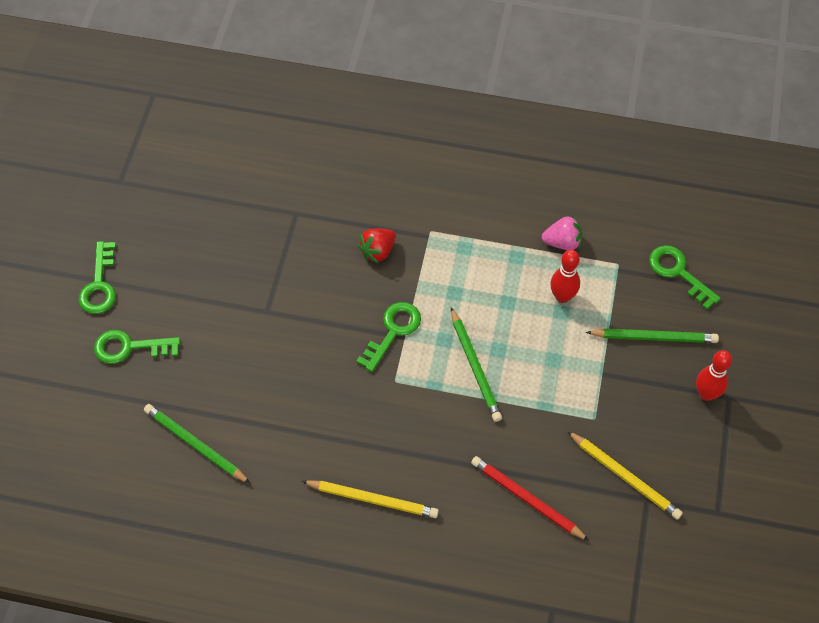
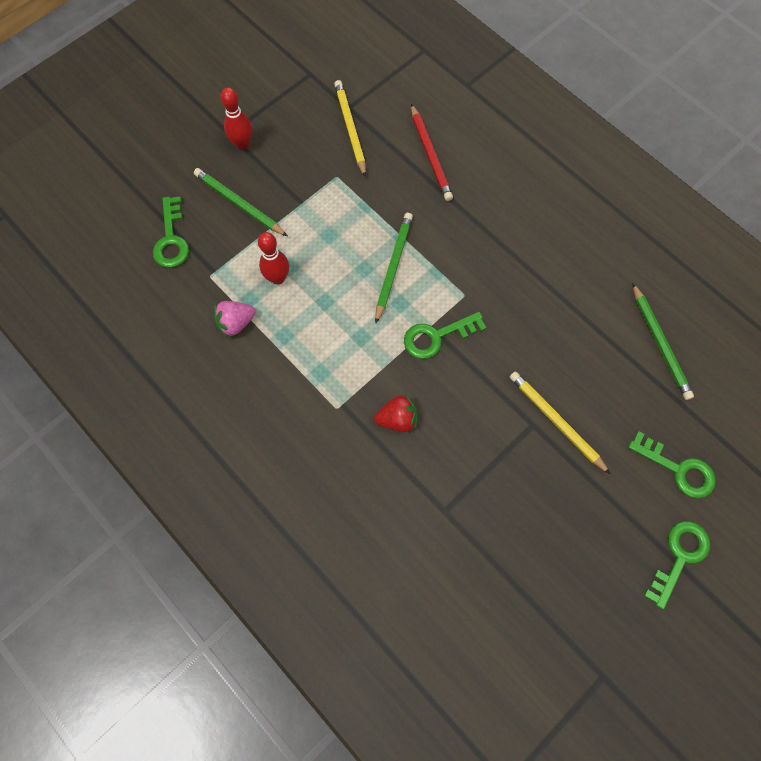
camera: 145 degrees left, 10 degrees up
(372, 500) = (543, 220): yellow pencil -> yellow pencil (556, 421)
(562, 242) = (236, 323): pink strawberry -> pink strawberry turned 60 degrees counterclockwise

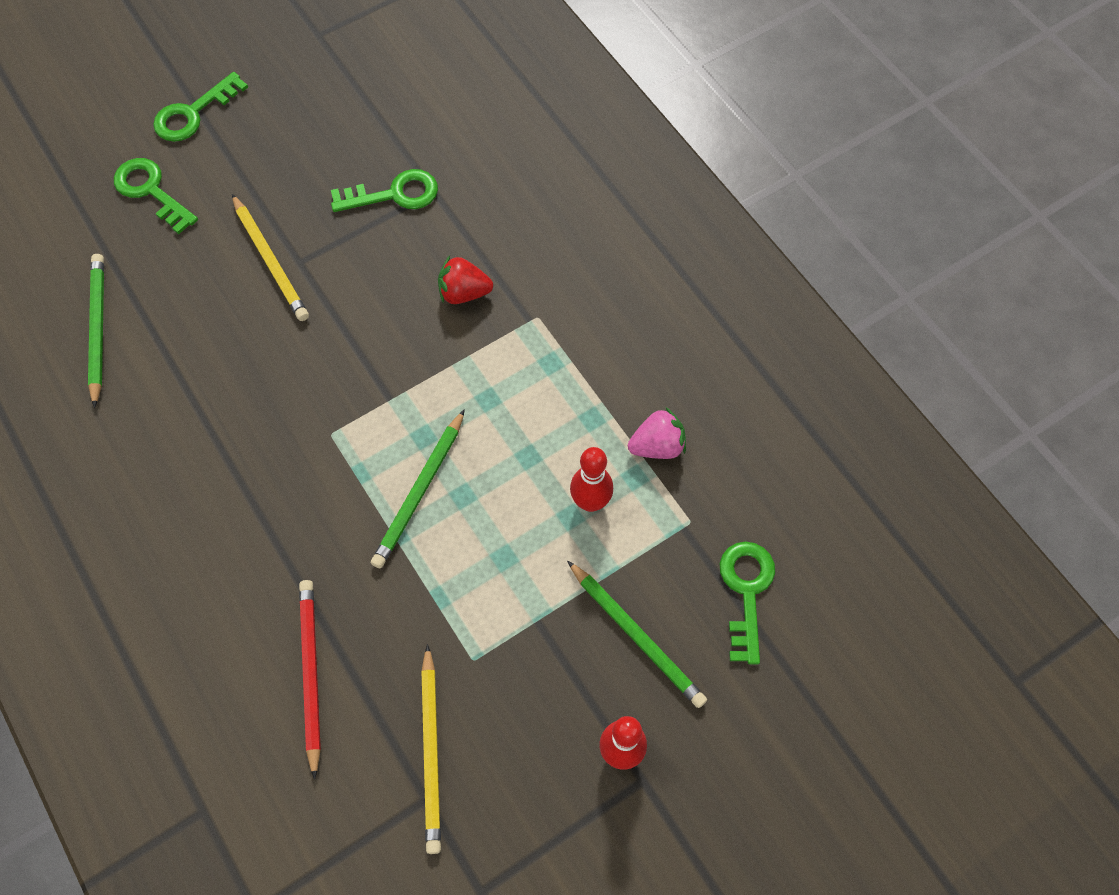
camera: 170 degrees left, 5 degrees down
(437, 336) = (385, 384): green key -> green key (394, 194)

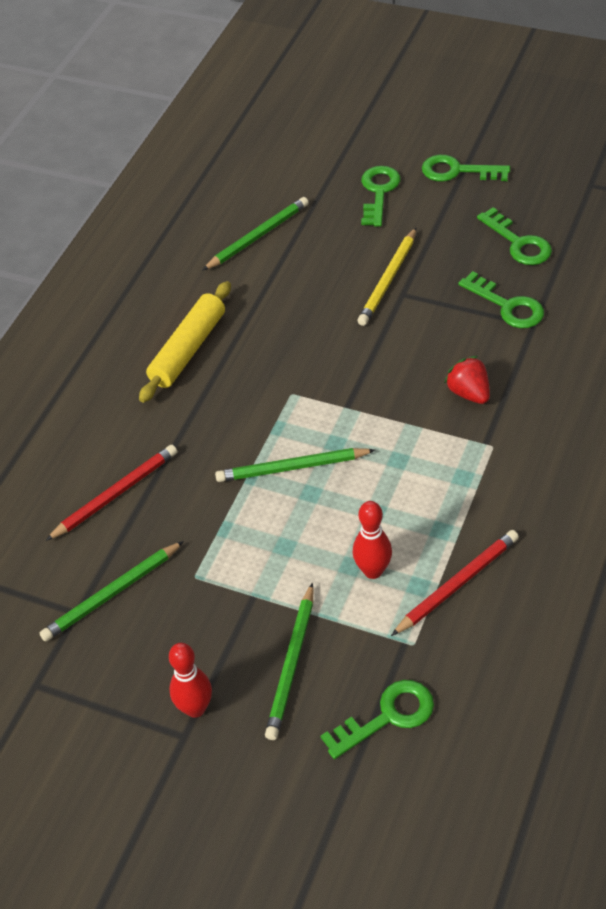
camera: 60 degrees right, 15 degrees down
(186, 488) = (188, 349): none -> yellow rolling pin
(330, 133) = (518, 243): none -> green key
(431, 751) = (112, 593): yellow pencil -> green pencil
(657, 446) = (457, 584): pink strawberry -> red pencil

